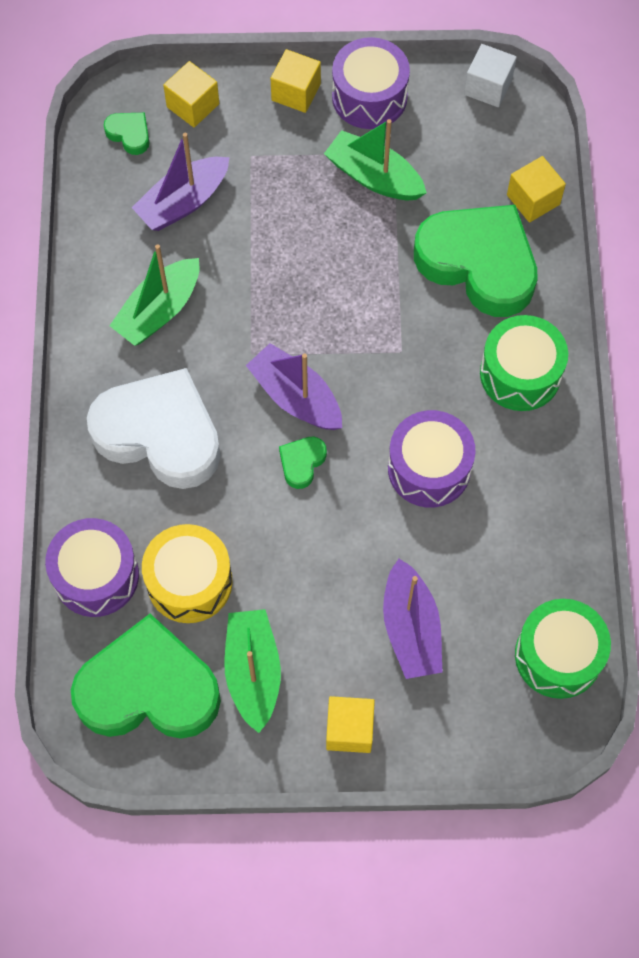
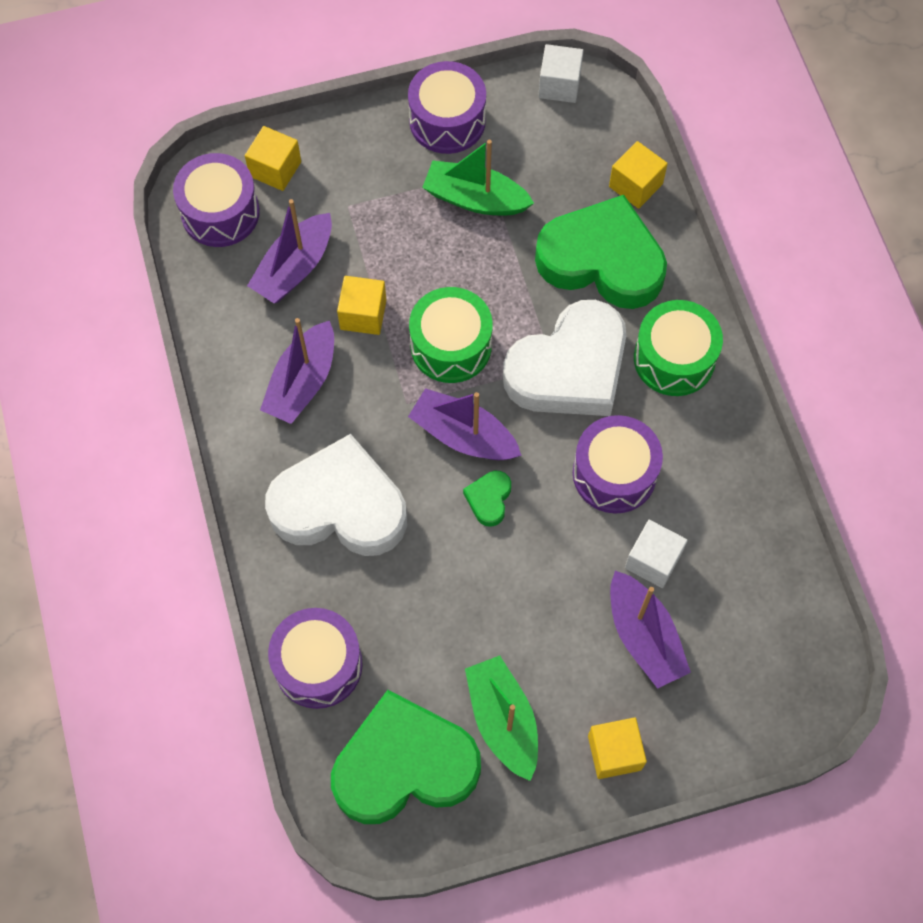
camera: 15 degrees left, 0 degrees up
(129, 134) = (220, 212): green heart -> purple drum
(159, 310) = (302, 382): green boat -> purple boat
(189, 582) = (413, 646): yellow drum -> none
(296, 92) = (374, 133): yellow cube -> yellow cube (363, 314)
(416, 358) = (569, 368): none -> white heart
(441, 559) = (653, 560): none -> white cube
(558, 655) = (792, 626): green drum -> green drum (451, 346)

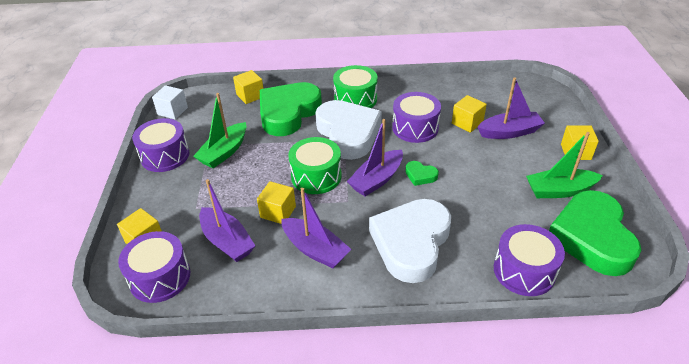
camera: 75 degrees left, 25 degrees down
(653, 560) = (467, 123): white cube -> yellow cube

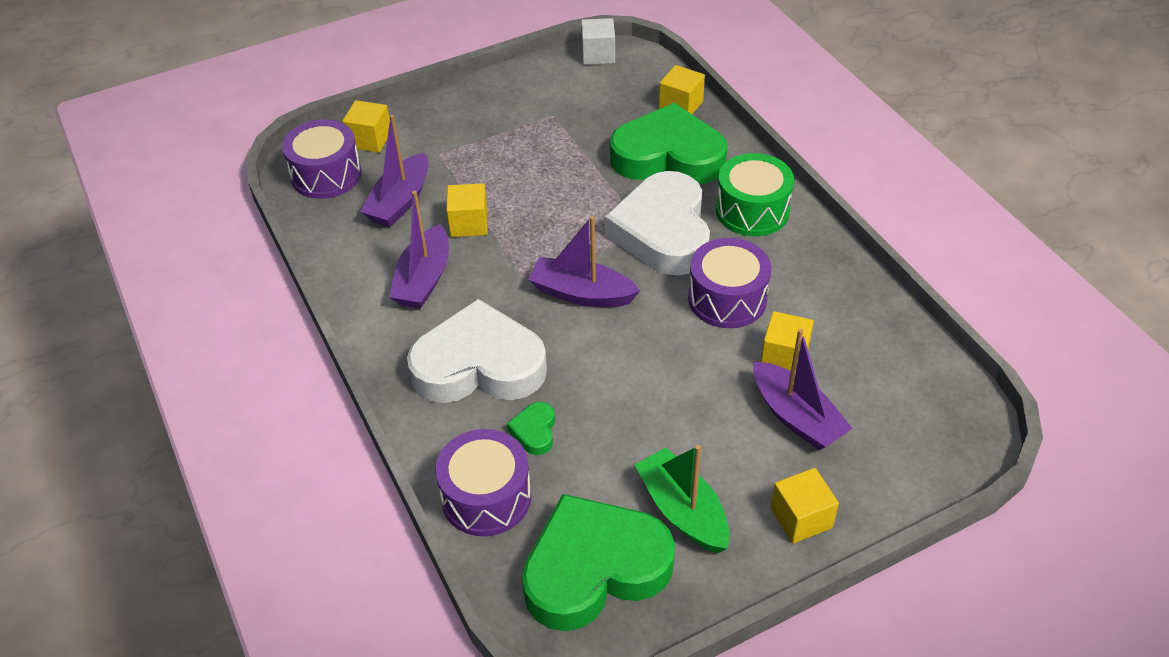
camera: 65 degrees right, 5 degrees up
(165, 156) = (511, 89): purple drum -> none
(224, 152) = (548, 133): green boat -> none
(316, 176) = (553, 233): green drum -> none
(348, 133) = (663, 231): white heart -> white heart turned 135 degrees clockwise
(420, 175) = (618, 336): green heart -> green heart (534, 431)

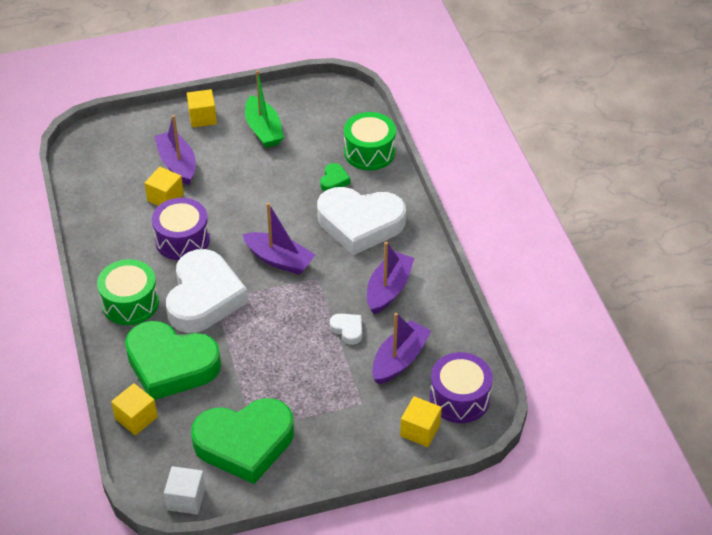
camera: 170 degrees left, 0 degrees up
(469, 223) = (348, 330): yellow cube -> white heart
(486, 497) = (369, 152): purple drum -> green drum
(594, 568) = (319, 113): green heart -> green heart (245, 443)

